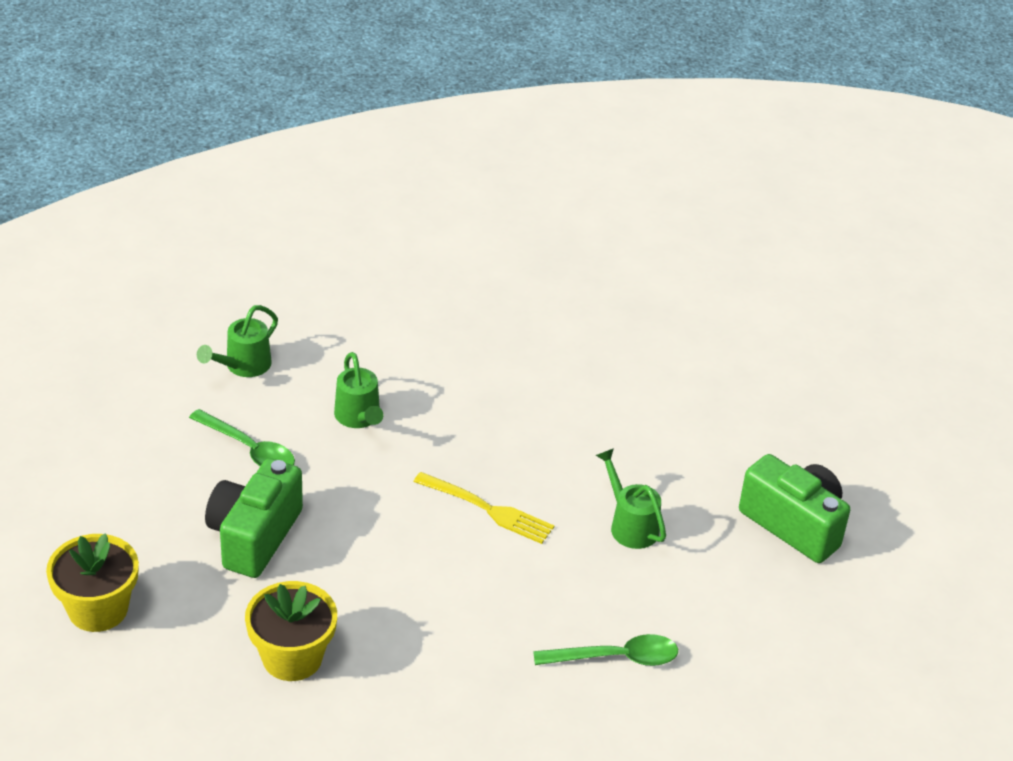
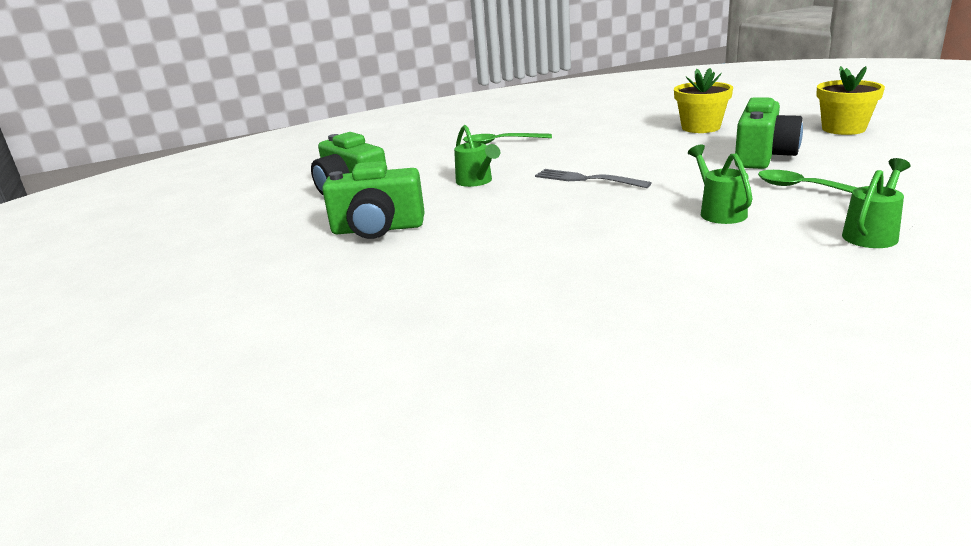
camera: 170 degrees left, 15 degrees down
(487, 509) = (587, 179): yellow fork -> grey fork
(718, 431) = (378, 229): none -> green camera

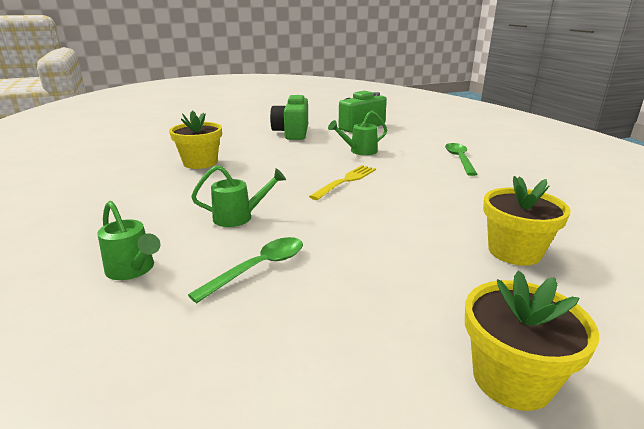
camera: 90 degrees right, 0 degrees up
(548, 270) = (200, 163): none -> yellow flower pot
(587, 179) = (346, 181): grey fork -> yellow fork
(763, 157) = (376, 267): green camera -> none

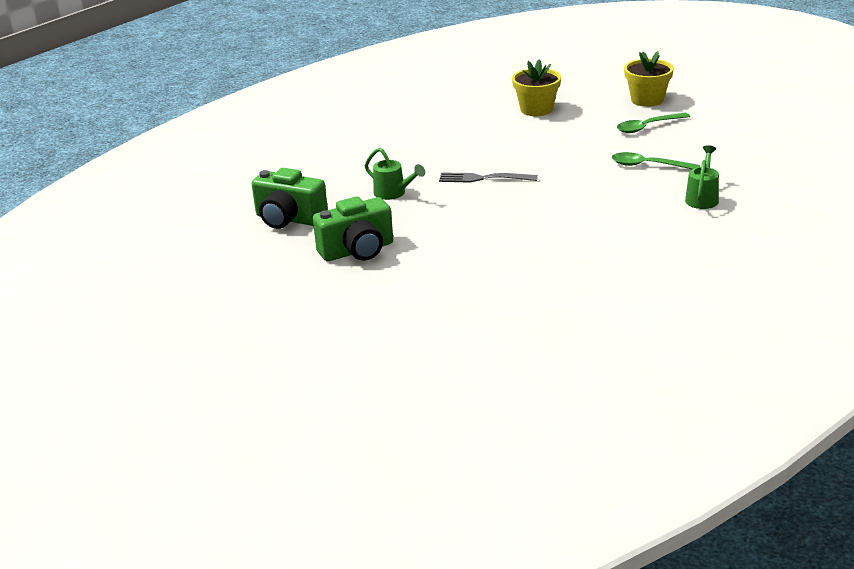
camera: 115 degrees left, 5 degrees up
(200, 163) = (519, 260): yellow flower pot -> none
(239, 217) = (600, 195): green watering can -> none
(346, 181) = (484, 178): yellow fork -> grey fork
(459, 159) = (372, 146): green spoon -> green spoon (647, 127)

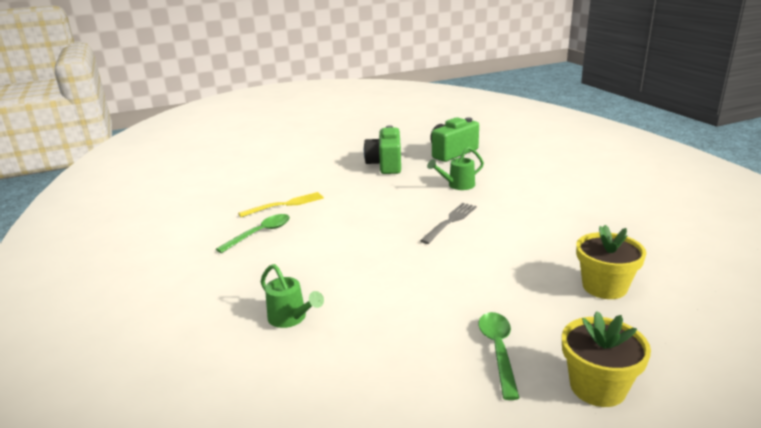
camera: 115 degrees right, 5 degrees down
(525, 276) = (285, 204): none -> yellow fork
(648, 165) = (393, 312): green spoon -> green spoon (260, 233)

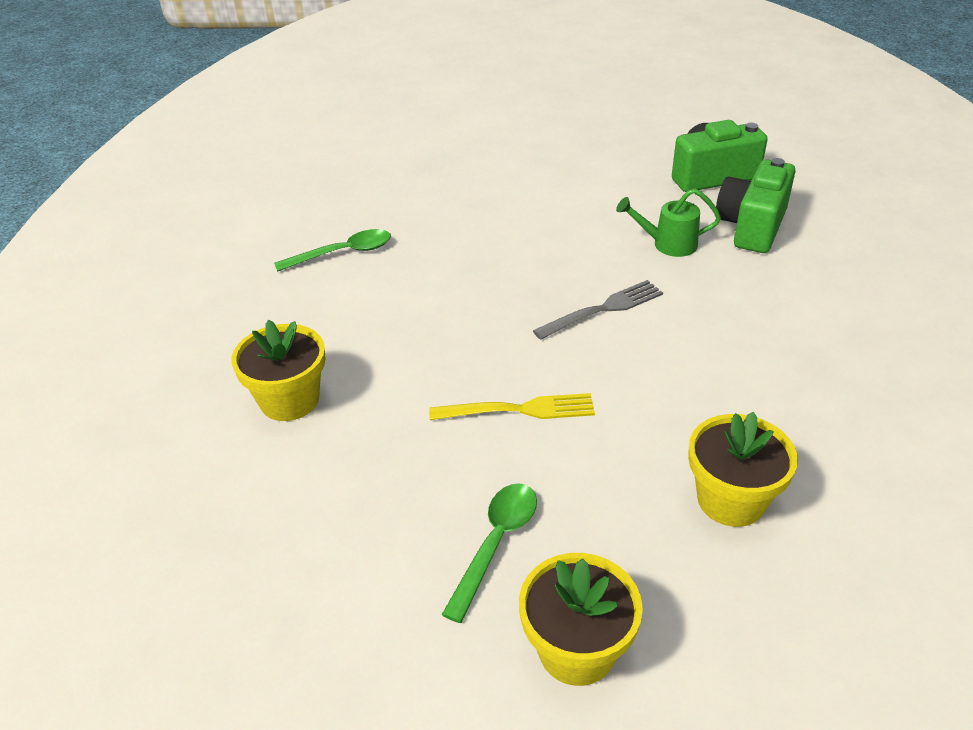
camera: 25 degrees right, 15 degrees up
(285, 204) = (405, 212): yellow fork -> yellow fork (519, 410)
(291, 318) = (289, 400): green watering can -> yellow flower pot
(385, 164) = (593, 174): green camera -> green camera (751, 226)

